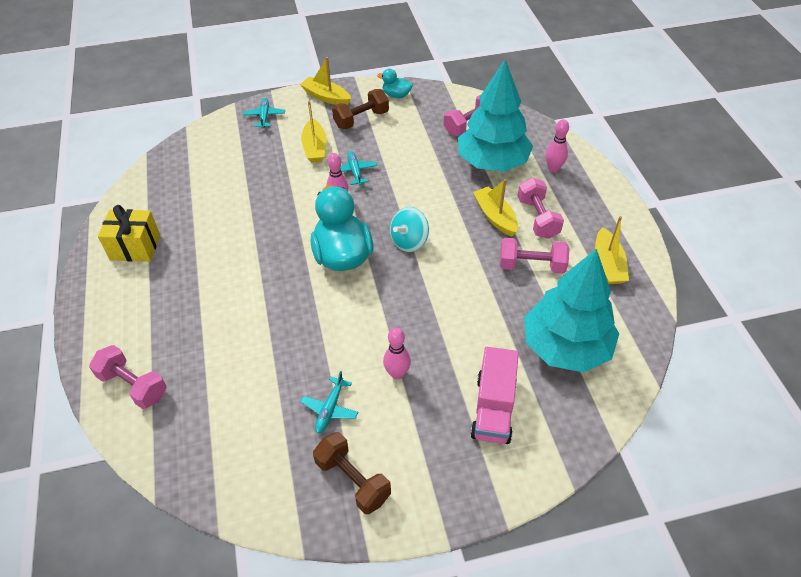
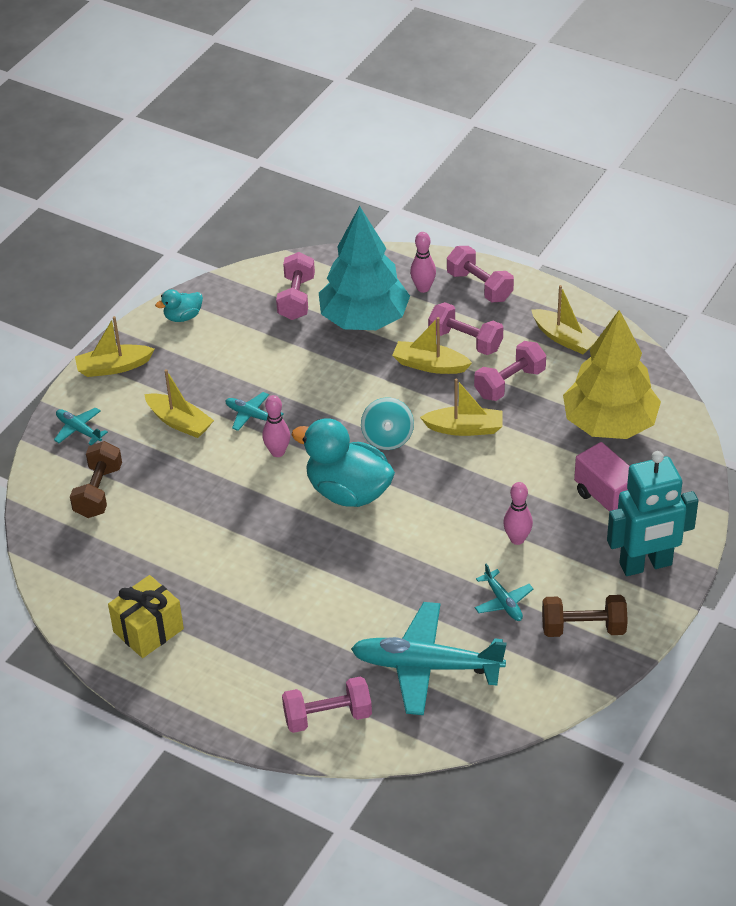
camera: 45 degrees left, 5 degrees down
(227, 408) = (427, 666): none -> turquoise plane
(361, 119) = (184, 364): brown dumbbell -> brown dumbbell (98, 492)
(458, 474) = (646, 565): none -> turquoise robot
(463, 272) = (464, 428): none -> yellow boat
(565, 347) = (609, 424): turquoise tree -> yellow tree
(592, 191) = (479, 286): none -> pink dumbbell

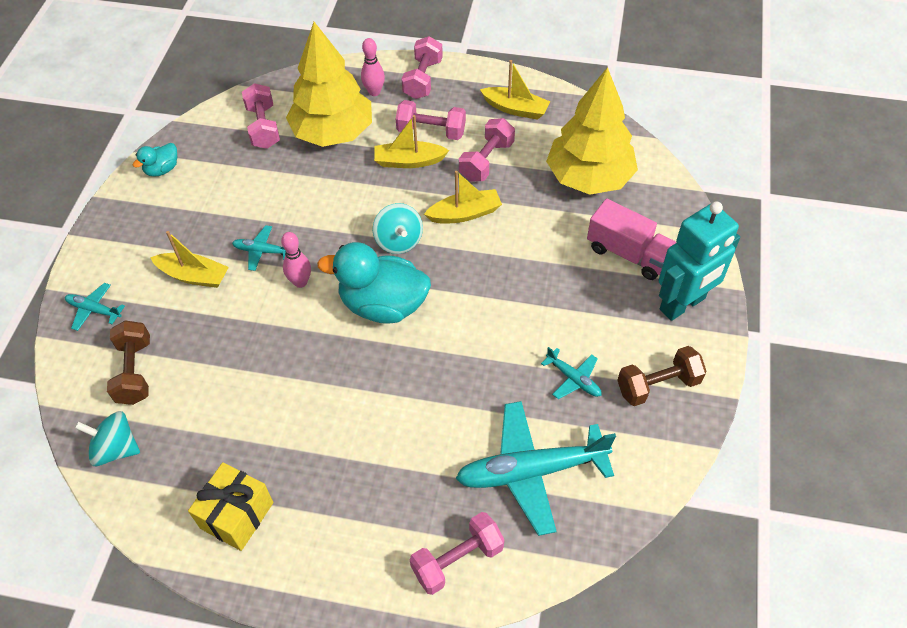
camera: 20 degrees left, 10 degrees up
(62, 550) = (116, 449): none -> turquoise spinning top
(113, 367) = (109, 236): yellow boat -> none
(364, 319) = (333, 133): turquoise tree -> yellow tree
(479, 286) = (423, 79): pink dumbbell -> pink dumbbell turned 75 degrees clockwise
(517, 539) = (558, 310): pink bowling pin -> none

